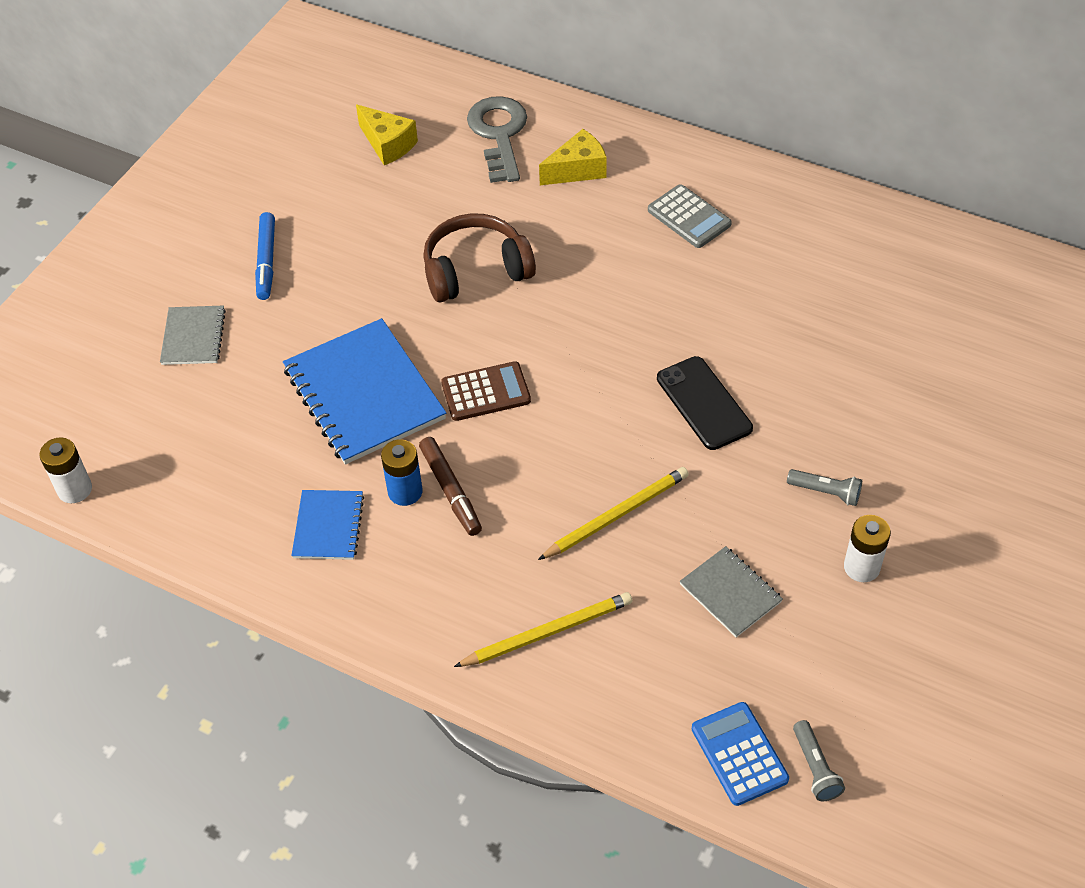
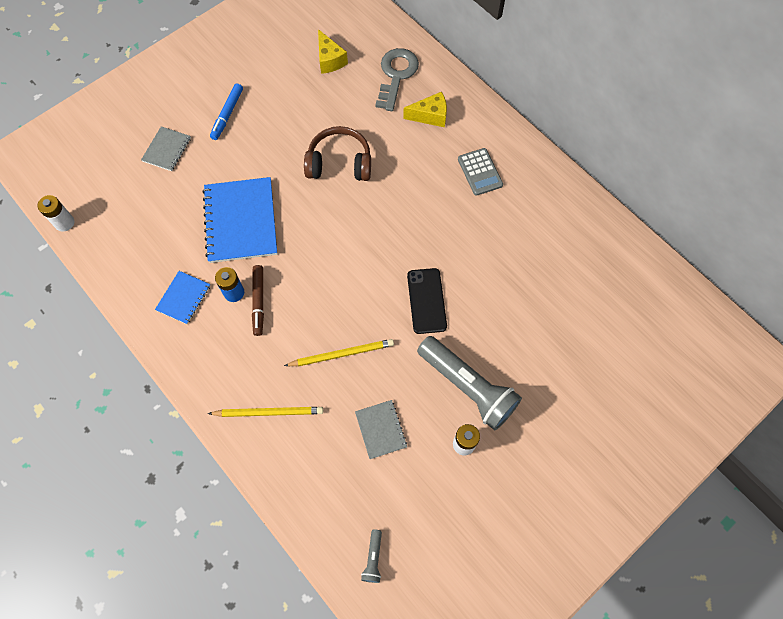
camera: 20 degrees right, 15 degrees up
(486, 392) = (307, 246): brown calculator -> none
(739, 754) = (336, 532): blue calculator -> none
(826, 492) = (468, 387): grey flashlight -> grey flashlight, size x2.44

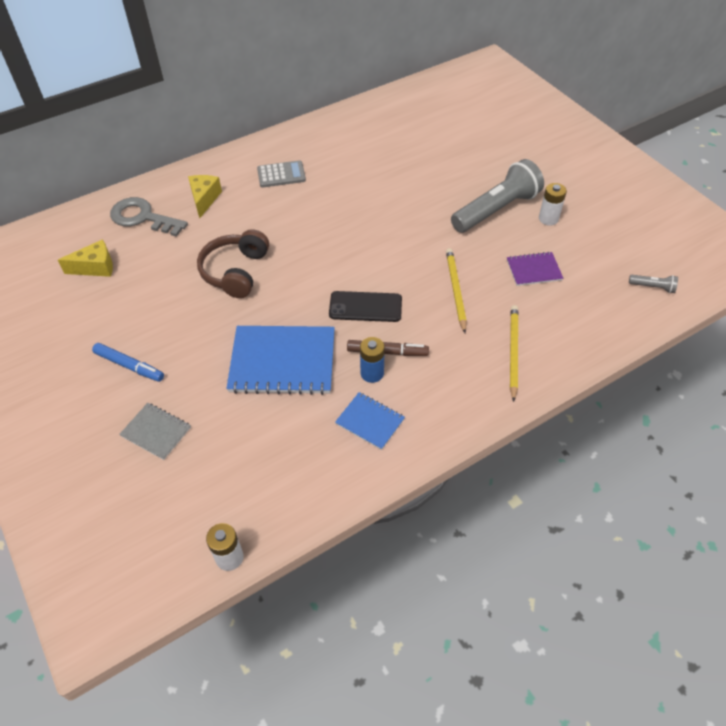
camera: 80 degrees left, 15 degrees down
(381, 429) = (534, 270): grey notebook -> purple notebook
(426, 301) = (408, 225): black phone -> black phone (365, 307)

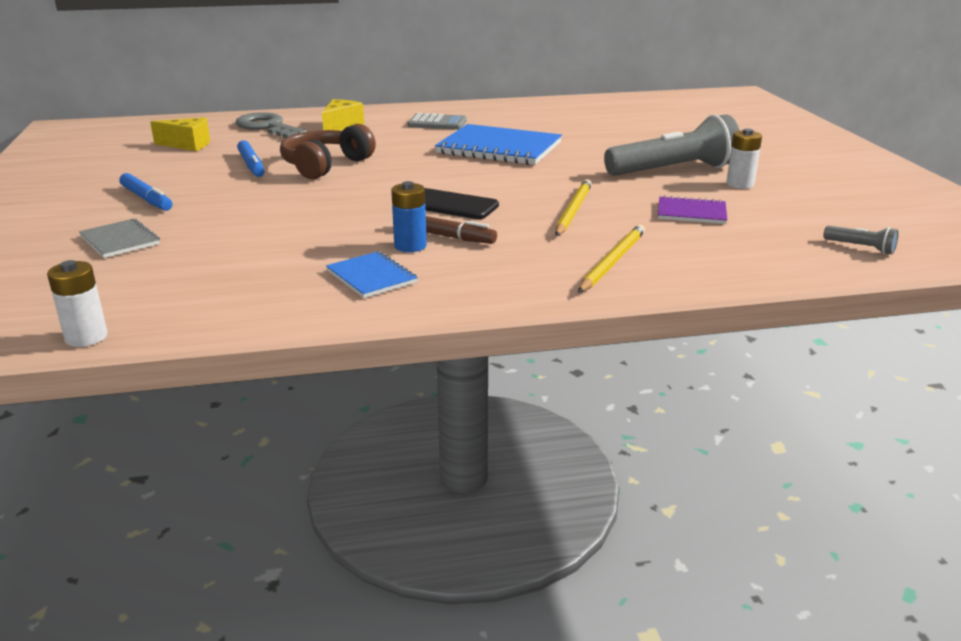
camera: 20 degrees right, 25 degrees down
(175, 287) = (251, 165): none -> blue marker
(282, 361) = (312, 222): blue notebook -> blue notebook (499, 148)

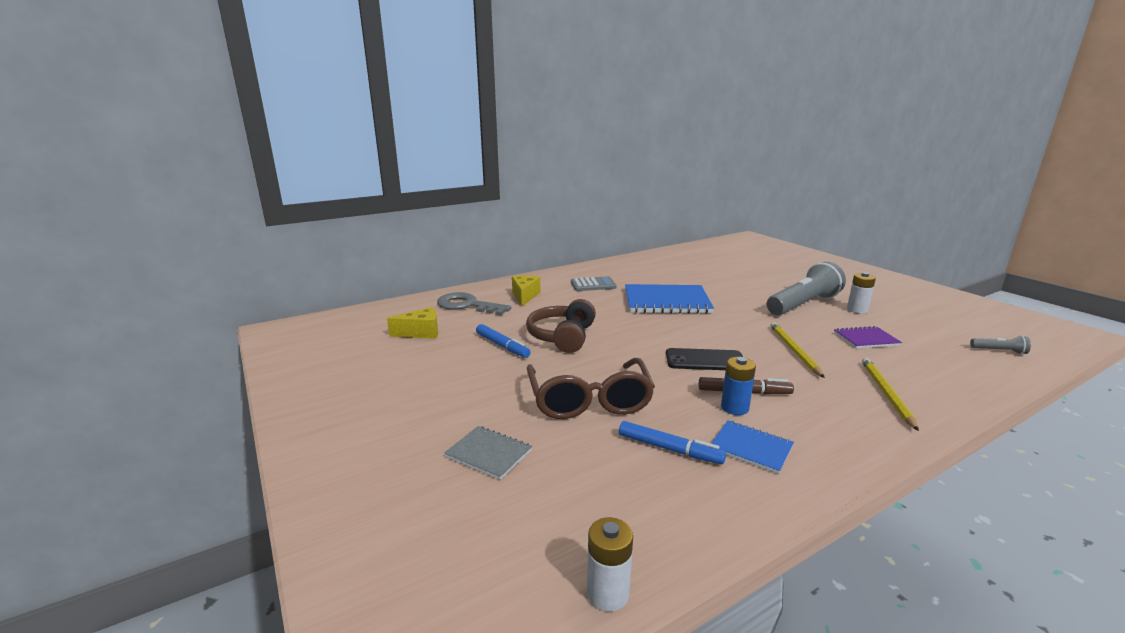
camera: 20 degrees left, 5 degrees down
(147, 199) = (455, 399): blue marker -> blue marker (669, 449)
(269, 219) = (589, 401): none -> brown glasses

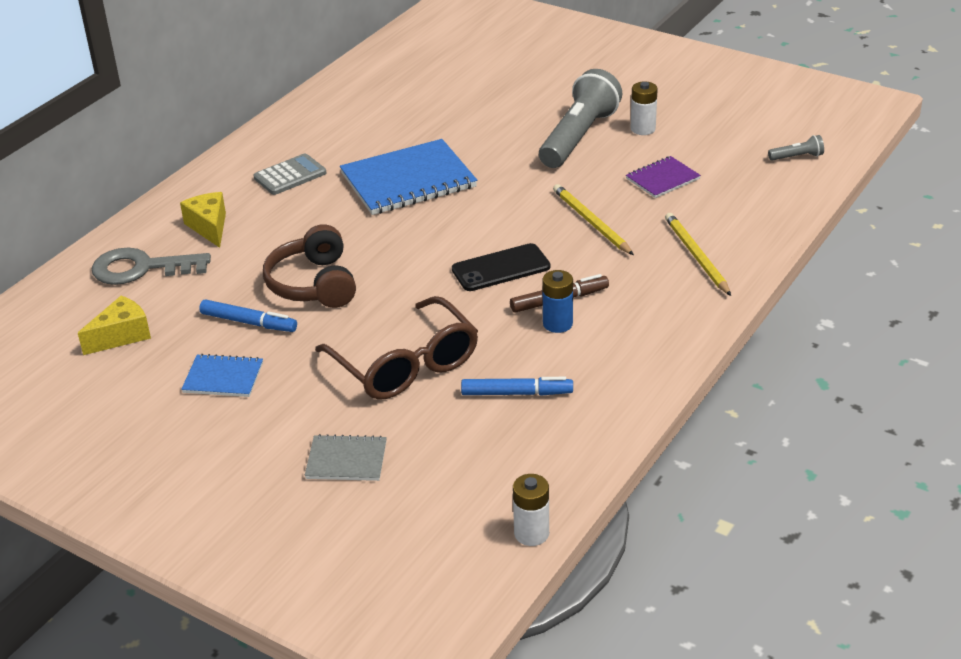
camera: 25 degrees left, 15 degrees up
(751, 448) = (590, 365): blue notebook -> blue notebook (223, 378)

